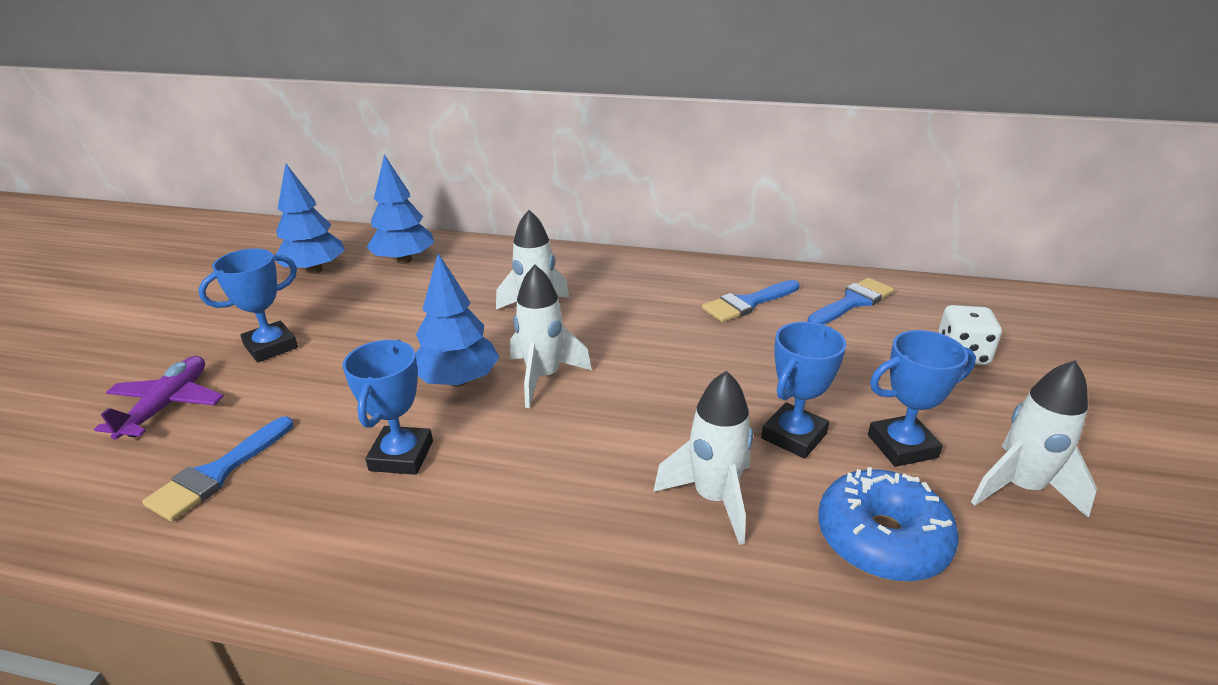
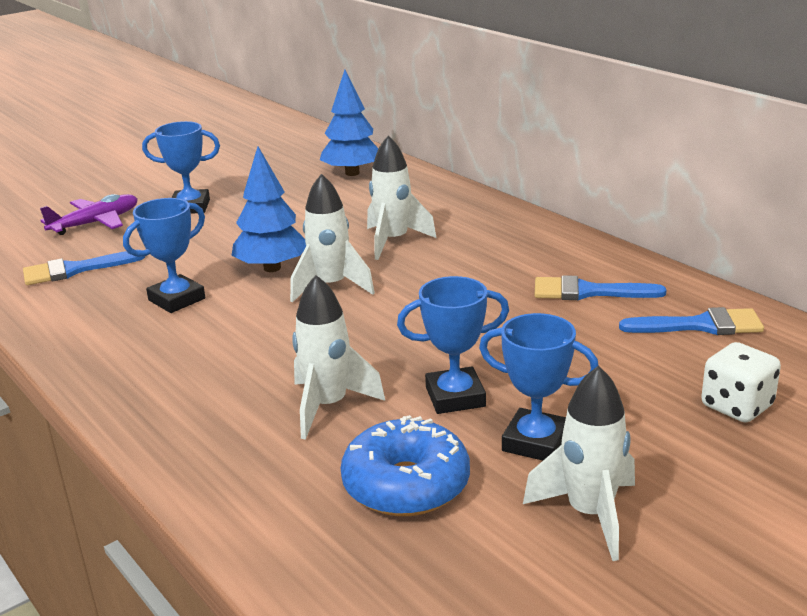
camera: 40 degrees right, 5 degrees down
(314, 270) = (281, 163): blue tree -> none

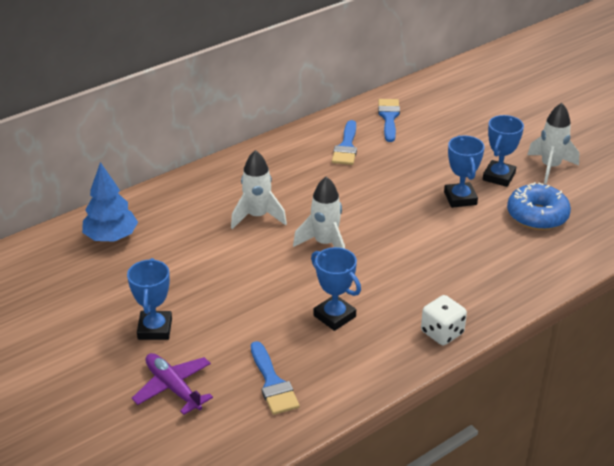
camera: 90 degrees left, 10 degrees up
(272, 268) = (290, 272): blue tree -> none
(328, 406) = (471, 241): white rocket -> none
(737, 406) = (465, 120): white dice -> white dice (442, 333)

